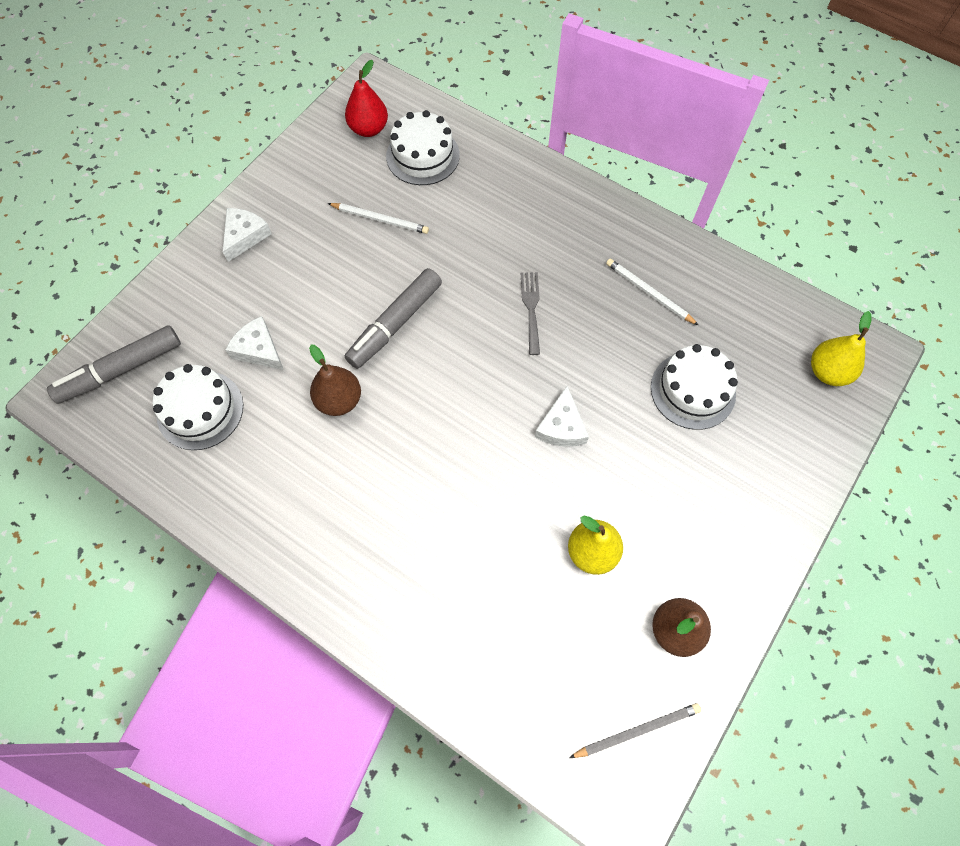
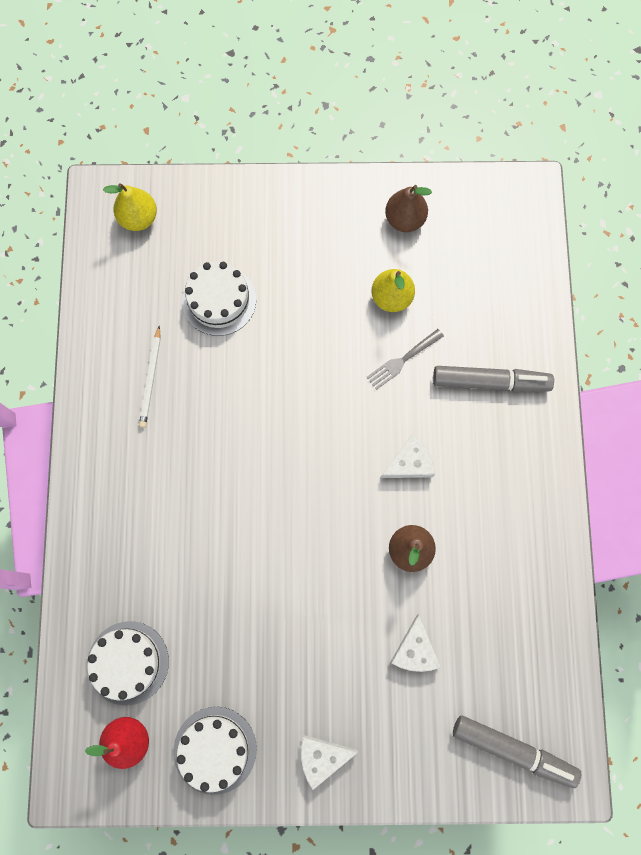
camera: 125 degrees left, 10 degrees up
(200, 410) = (495, 652): white cake -> white cake (215, 750)
(380, 219) = (223, 647): white pencil -> none
(395, 324) = (315, 556): grey marker -> grey marker (490, 382)
(531, 308) = (227, 459): grey fork -> grey fork (402, 360)
(561, 426) = (313, 373): white cheese -> white cheese (410, 463)
(637, 730) = (481, 208): grey pencil -> none

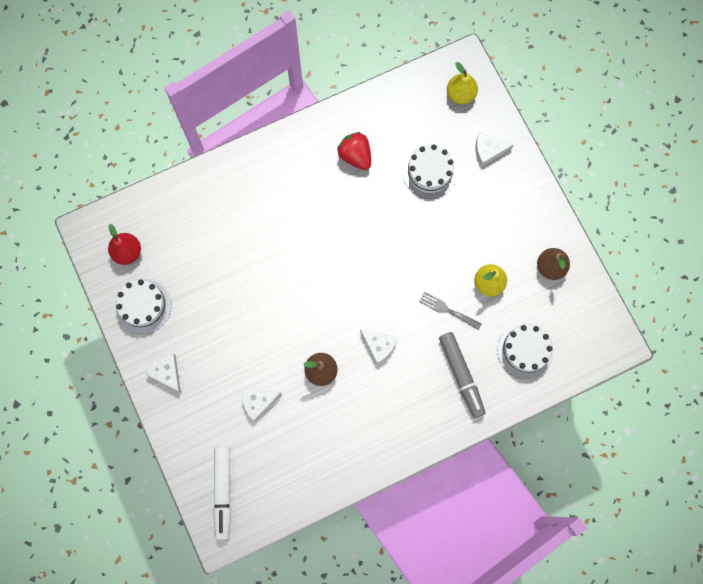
camera: 65 degrees right, 0 degrees up
(128, 662) = (172, 229): white cake -> white cake (525, 350)
(151, 379) = (355, 156): white pencil -> red strawberry
(226, 220) = (488, 150): none -> white cheese
(513, 750) = (223, 492): grey marker -> white marker

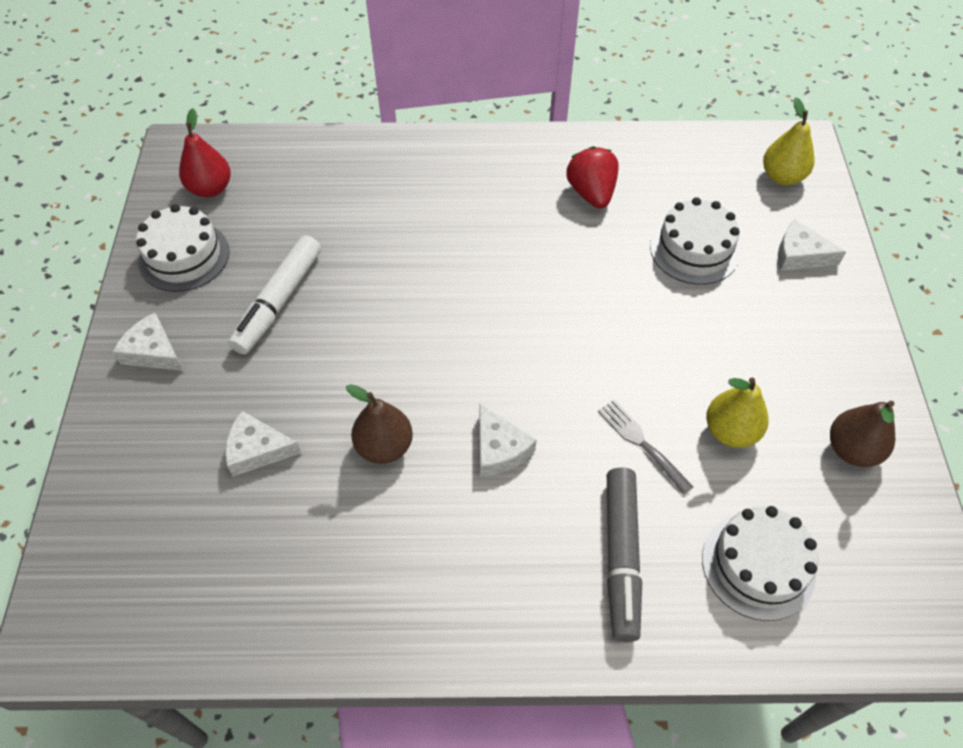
camera: 25 degrees right, 20 degrees down
(167, 373) = (153, 351): white cheese -> white cheese turned 45 degrees counterclockwise
(223, 492) = (109, 565): white marker -> white marker (278, 302)

